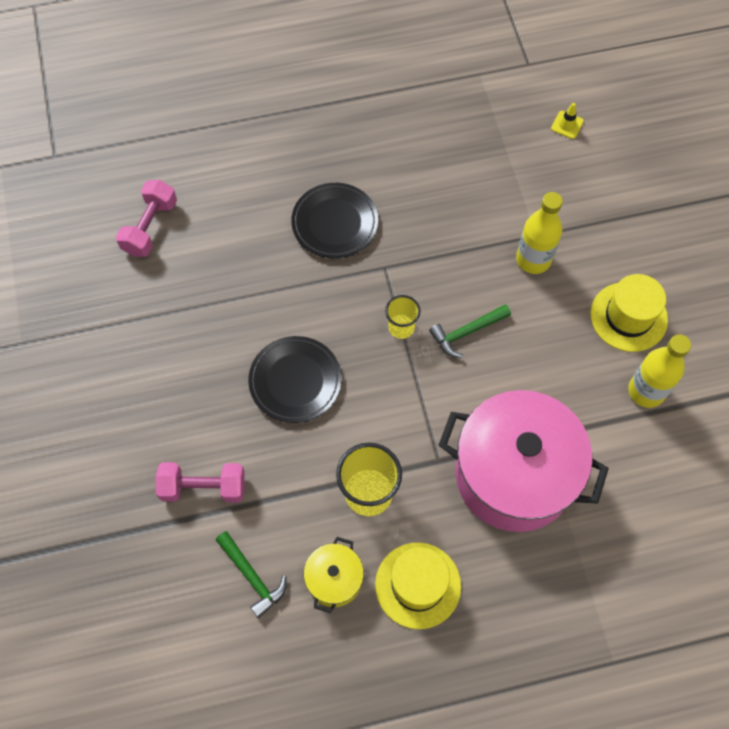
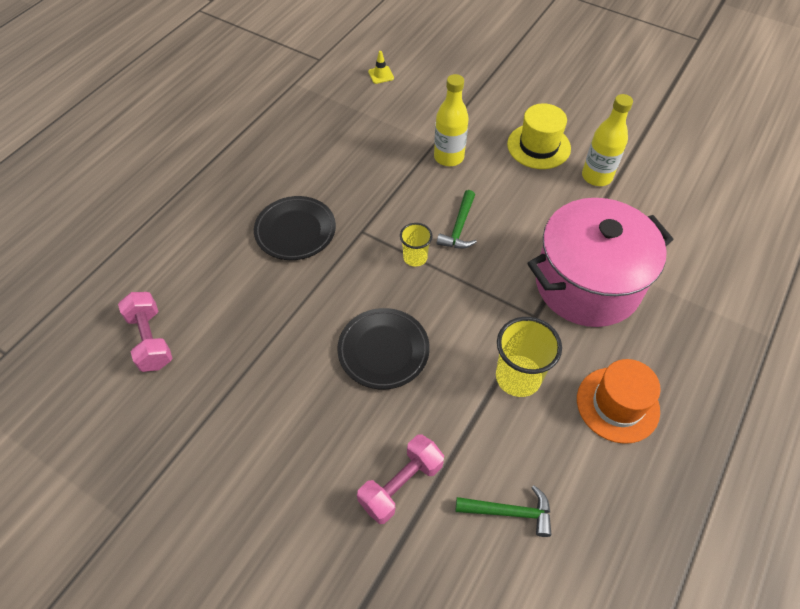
camera: 45 degrees left, 10 degrees down
(334, 579) = (564, 455): yellow pot -> none
(418, 585) = (617, 404): yellow hat -> orange hat

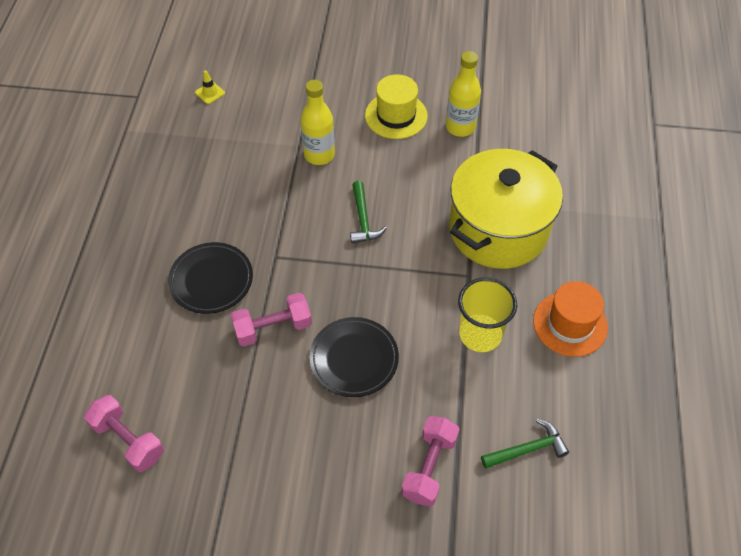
camera: 25 degrees left, 0 degrees up
(325, 293) = (273, 328): none -> pink dumbbell
(415, 257) = (338, 263): yellow cup -> none
(587, 284) = (498, 229): pink pot -> yellow pot

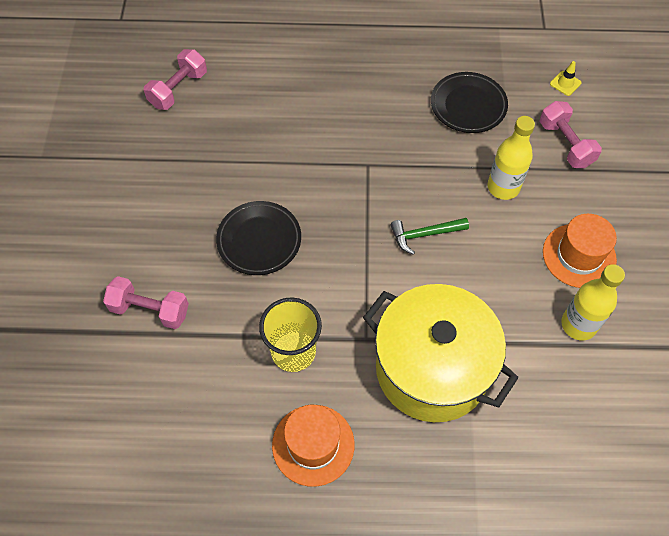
camera: 85 degrees right, 5 degrees up
(211, 280) = (335, 119): black plate -> black plate (468, 105)
(273, 328) = (288, 173): pink dumbbell -> pink dumbbell (565, 144)
(396, 115) = (579, 256): yellow hat -> orange hat
(528, 449) = (166, 398): green hammer -> none

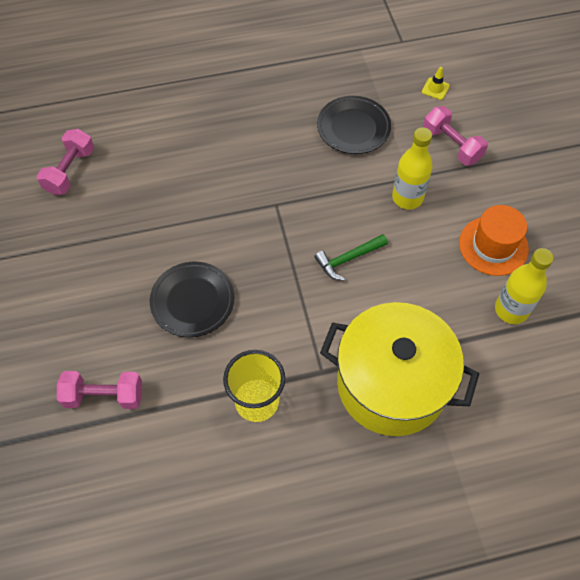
camera: 15 degrees left, 0 degrees up
(313, 445) = (301, 486): orange hat -> none

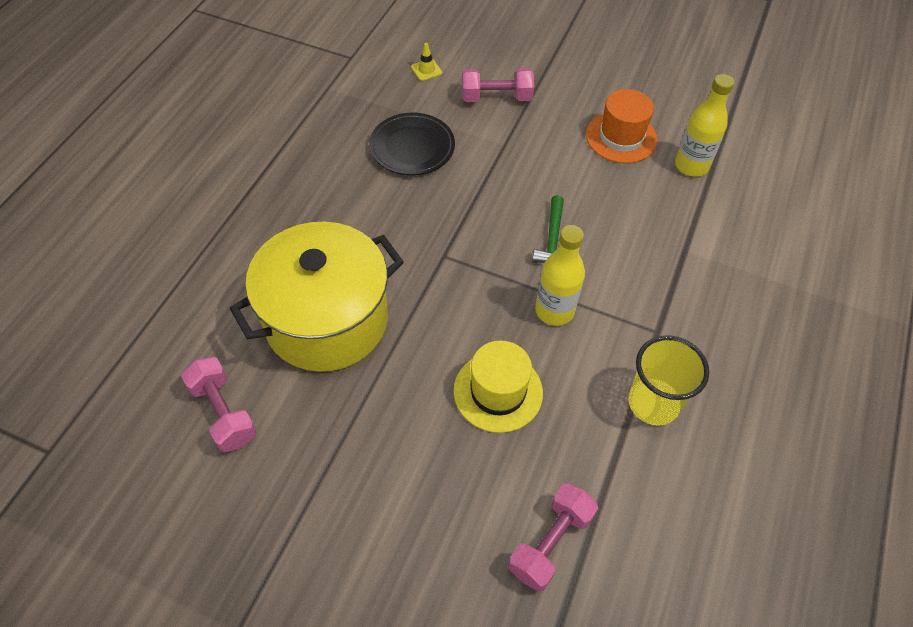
camera: 55 degrees left, 5 degrees down
(192, 301) = (498, 391): black plate -> yellow hat
(391, 384) = (706, 288): yellow pot -> yellow pot (326, 320)
(407, 198) = (524, 159): yellow bottle -> yellow bottle (554, 310)

